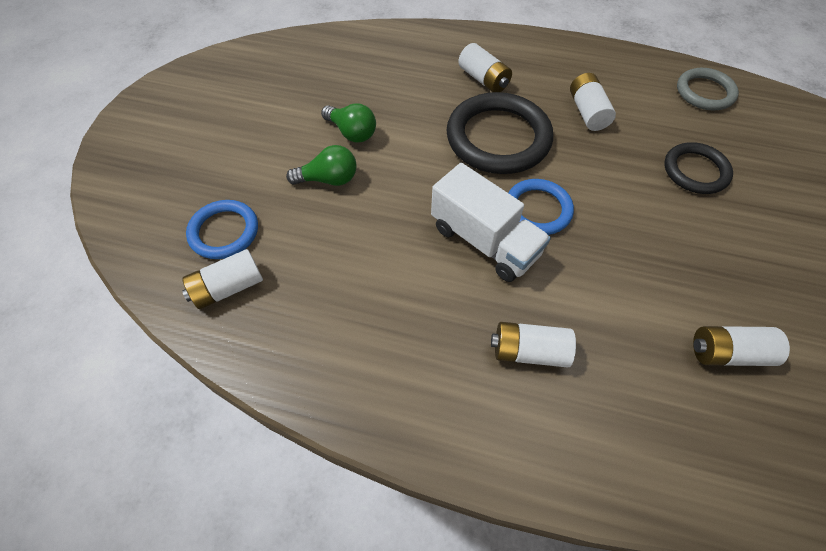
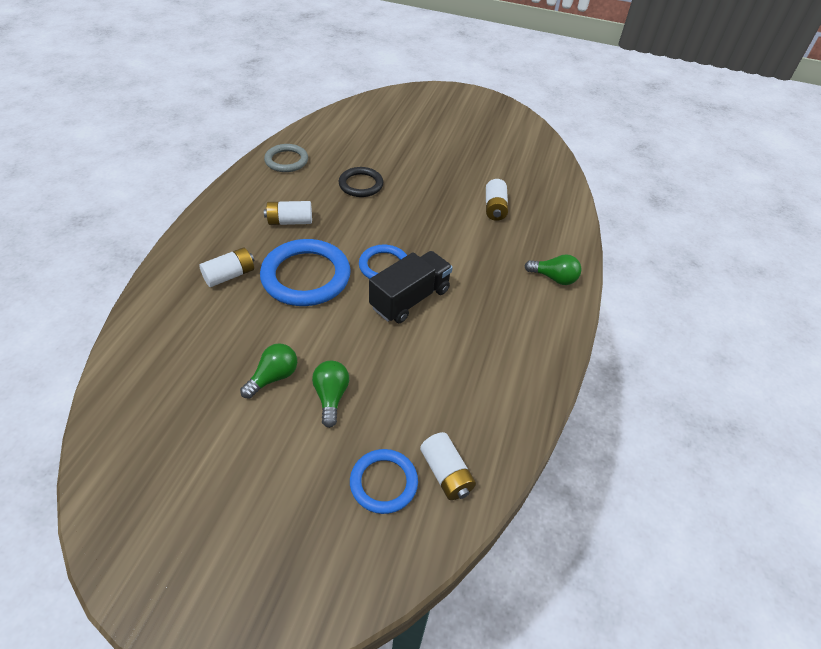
camera: 90 degrees left, 10 degrees down
(484, 241) = (410, 299): white truck -> black truck
(498, 138) = (306, 276): black ring -> blue ring
(529, 351) = (497, 289): white battery -> none
(579, 444) = (554, 278): none -> green light bulb

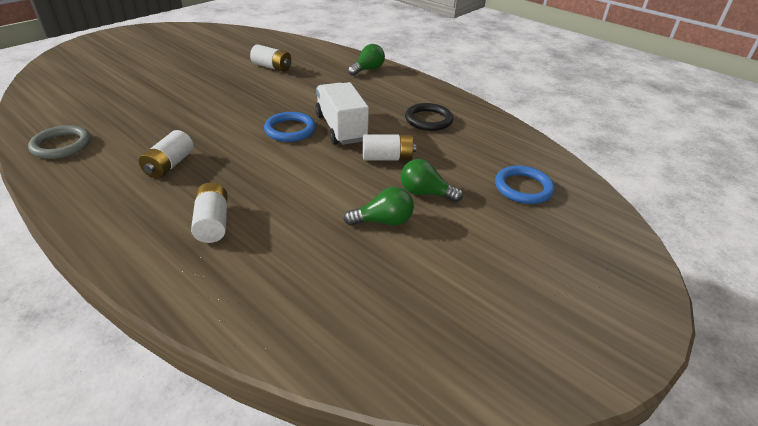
camera: 65 degrees left, 10 degrees down
(273, 377) = (383, 221): green light bulb -> green light bulb turned 105 degrees clockwise
(306, 276) = (263, 173): blue ring -> none
(361, 184) = (164, 113): black ring -> black ring (428, 120)
(410, 299) = (341, 128): black truck -> white truck
(446, 473) = (523, 159): white battery -> white battery (387, 158)

